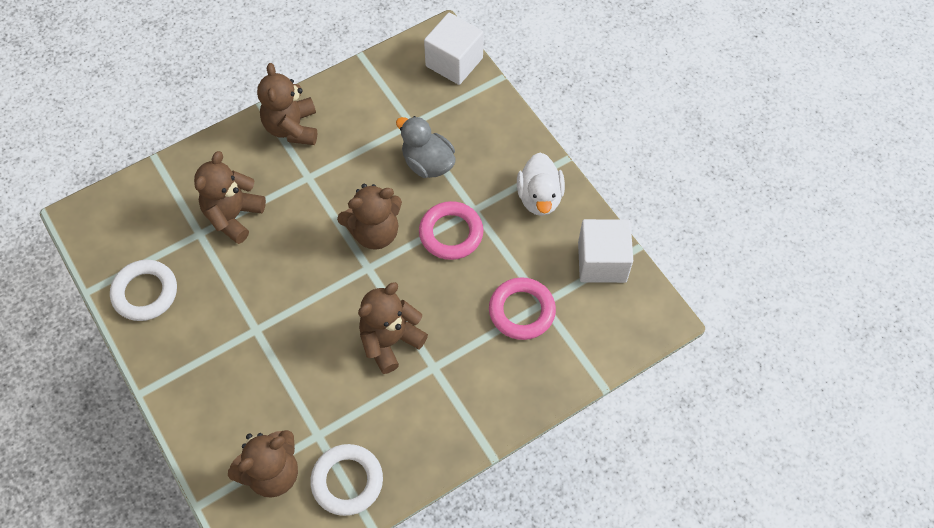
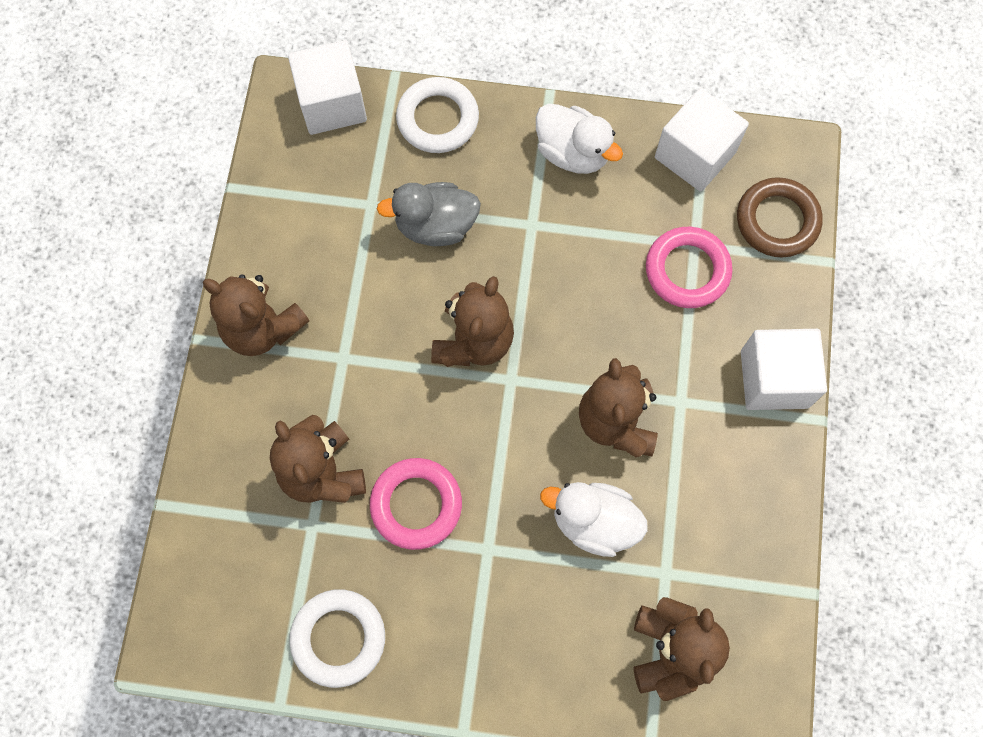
camera: 50 degrees left, 10 degrees up
(317, 373) = (594, 522): none -> white duck
(347, 481) = (740, 581): white ring -> white ring (437, 119)
(451, 233) = (540, 268): pink ring -> pink ring (416, 505)
(495, 409) = (774, 379): none -> white cube
(602, 338) = (777, 221): none -> brown ring

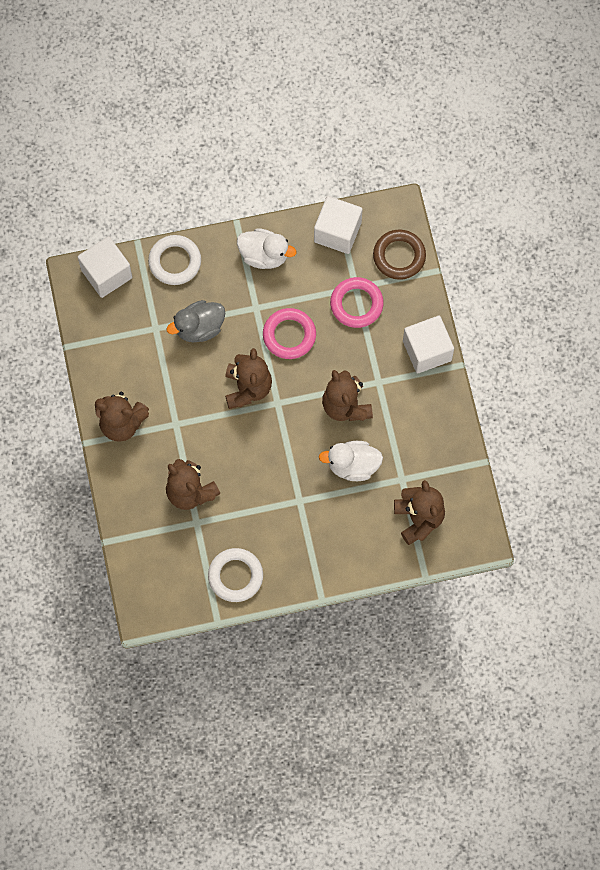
camera: 20 degrees left, 0 degrees up
(416, 505) = (250, 491): pink ring -> pink ring (289, 335)

